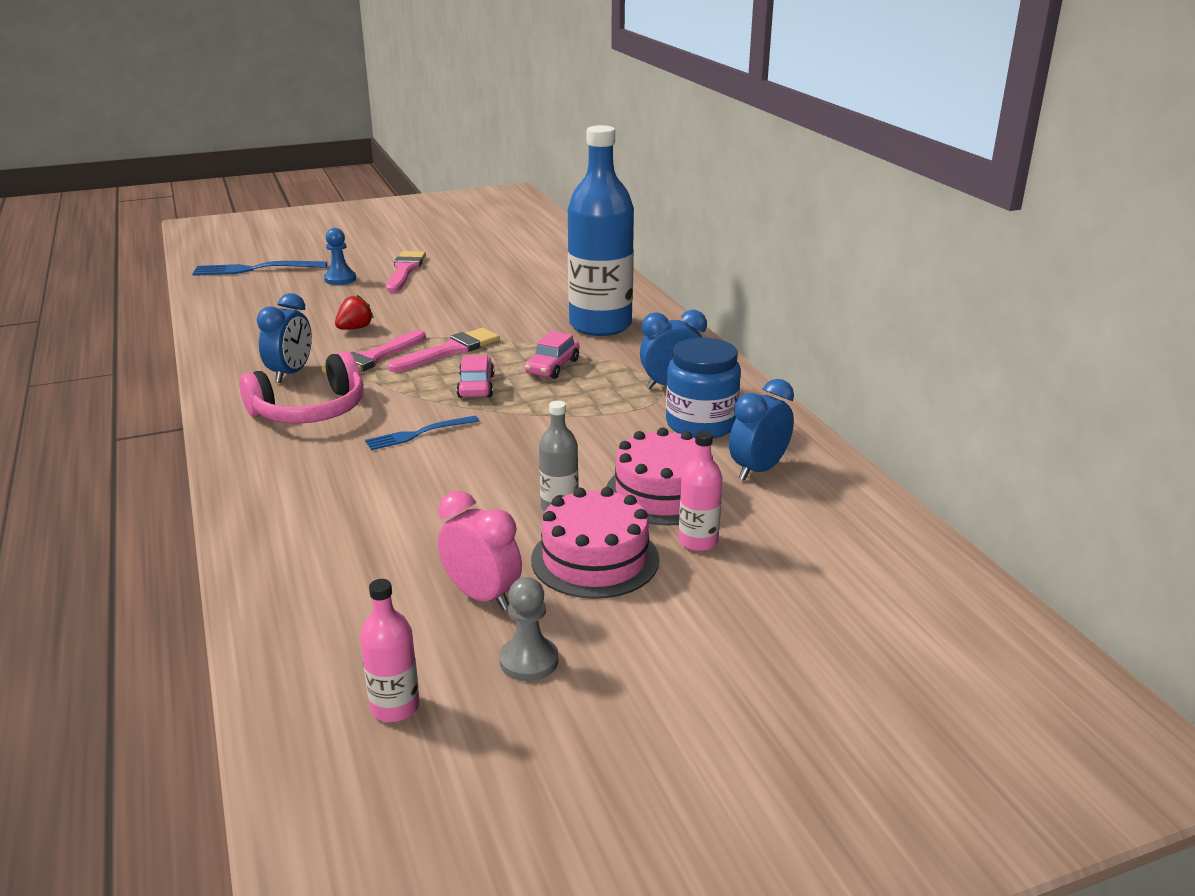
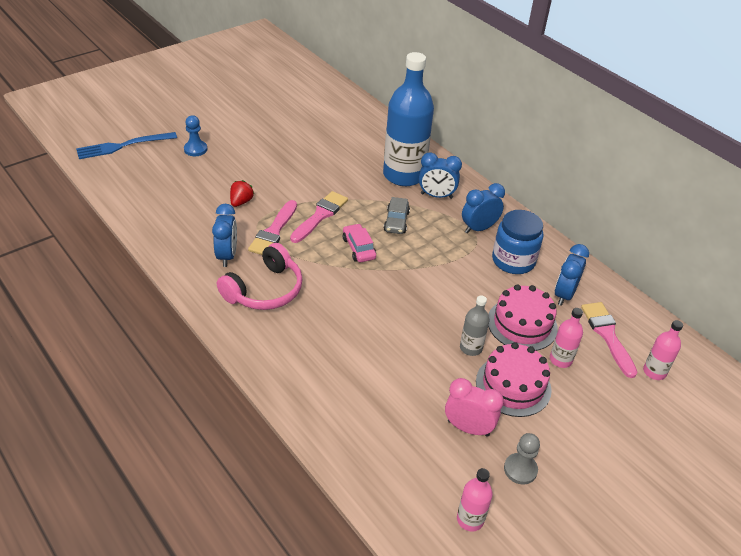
camera: 20 degrees left, 15 degrees up
(405, 271) = (237, 134): pink brush -> pink brush (607, 335)
(418, 434) = (349, 300): blue fork -> none
(552, 367) = (396, 221): pink car -> grey car
(632, 349) = (436, 196): none -> blue clock
(857, 580) = (654, 372): none -> pink bottle

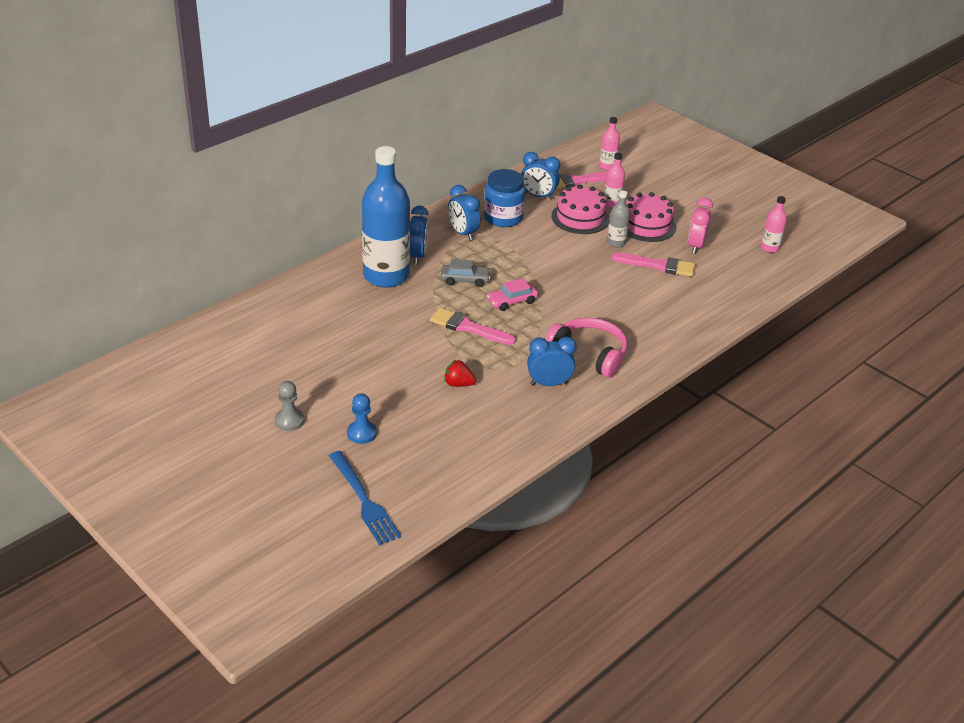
camera: 95 degrees left, 5 degrees down
(273, 231) = (502, 356): pink brush -> pink brush (658, 265)
(520, 469) = (720, 226): grey pawn -> grey pawn (289, 421)

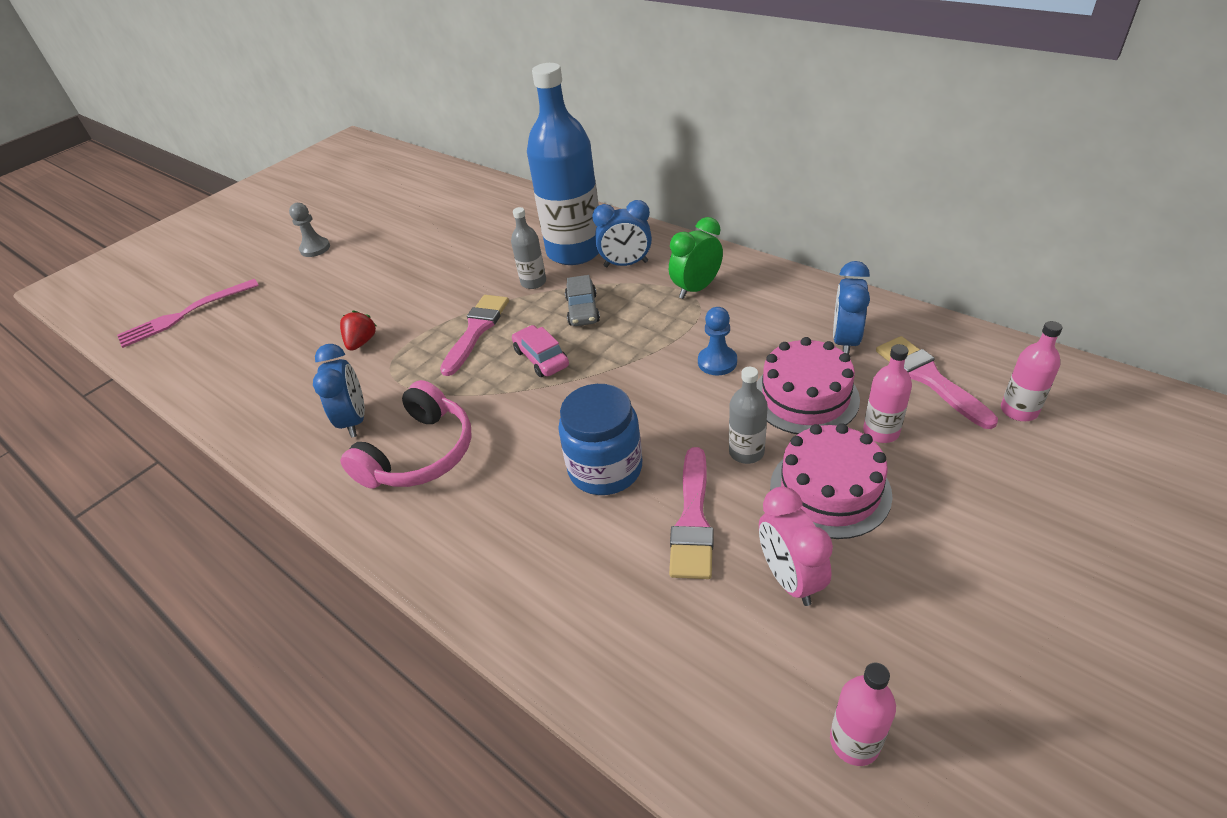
camera: 90 degrees right, 5 degrees up
(361, 433) = (287, 293): blue pawn -> blue pawn (717, 362)
(364, 501) = (184, 315): blue fork -> pink fork
(419, 298) = (533, 282): none -> grey bottle
(463, 233) = (696, 289): blue clock -> green clock
(503, 217) = (758, 316): blue jar -> blue jar (605, 468)
(695, 246) = (789, 578): pink clock -> pink clock turned 120 degrees counterclockwise

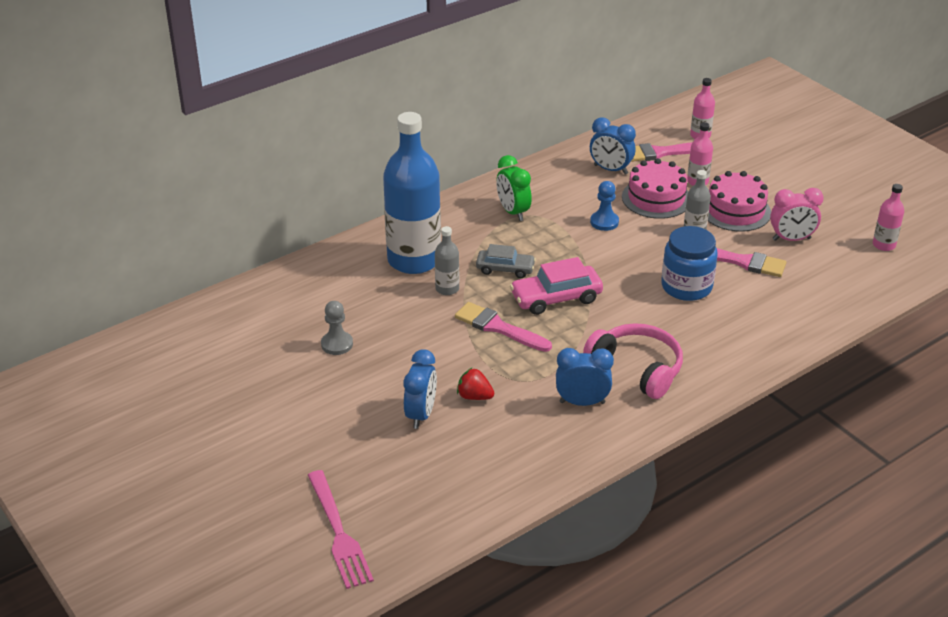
camera: 80 degrees left, 5 degrees down
(315, 248) = (271, 430): grey pawn -> grey pawn (337, 344)
(541, 358) = (556, 298): pink car -> pink car, size x1.51
(626, 264) = (455, 237): blue clock -> blue clock (421, 414)

